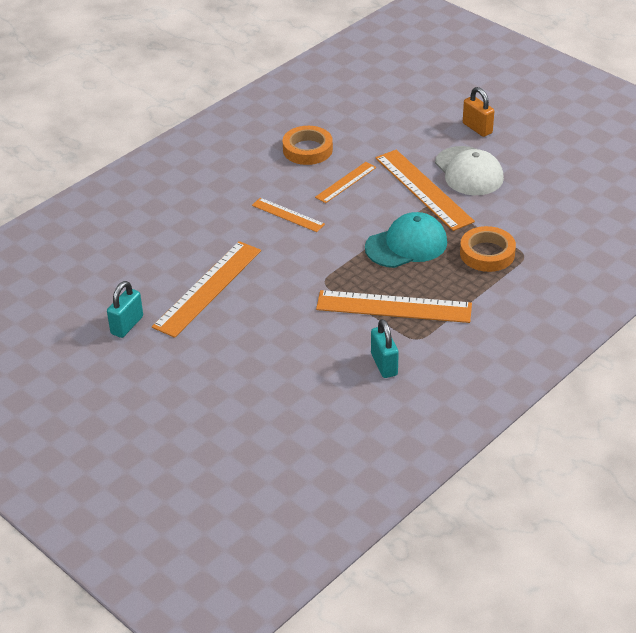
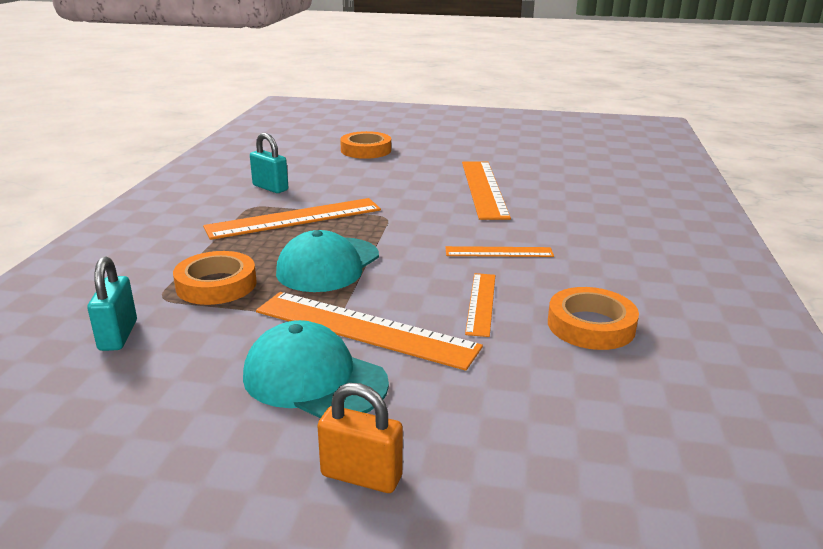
camera: 145 degrees right, 15 degrees down
(127, 325) = (508, 160): turquoise padlock -> turquoise padlock (118, 335)
(236, 406) = (366, 150): none -> orange tape
(469, 171) = (314, 379): white cap -> turquoise cap

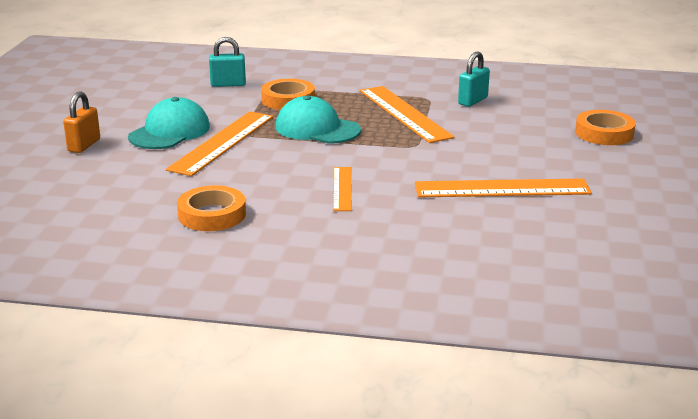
camera: 90 degrees right, 0 degrees up
(481, 303) = (252, 178): orange ruler -> none

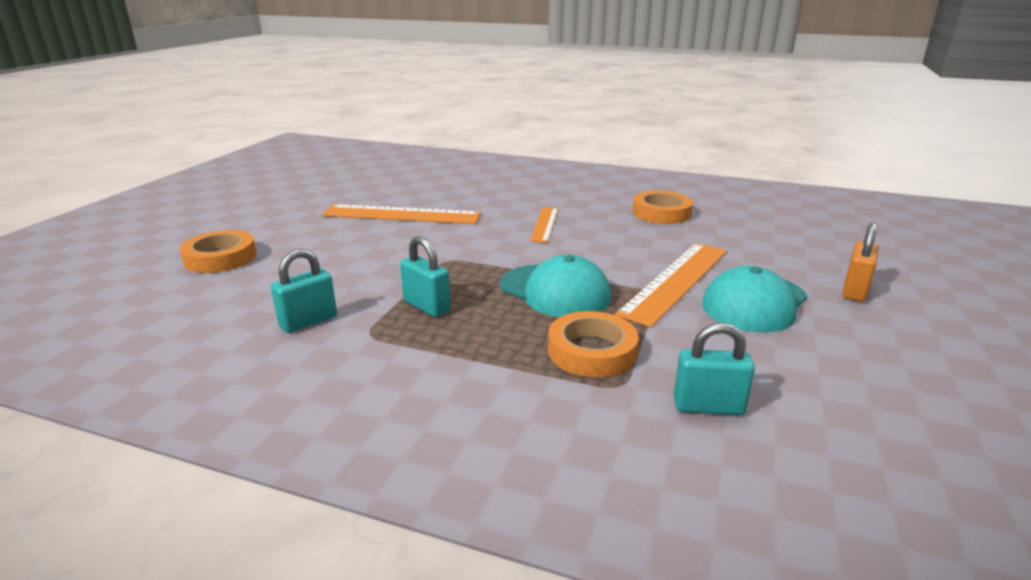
camera: 170 degrees left, 0 degrees up
(404, 113) = (426, 306): orange ruler -> turquoise padlock

